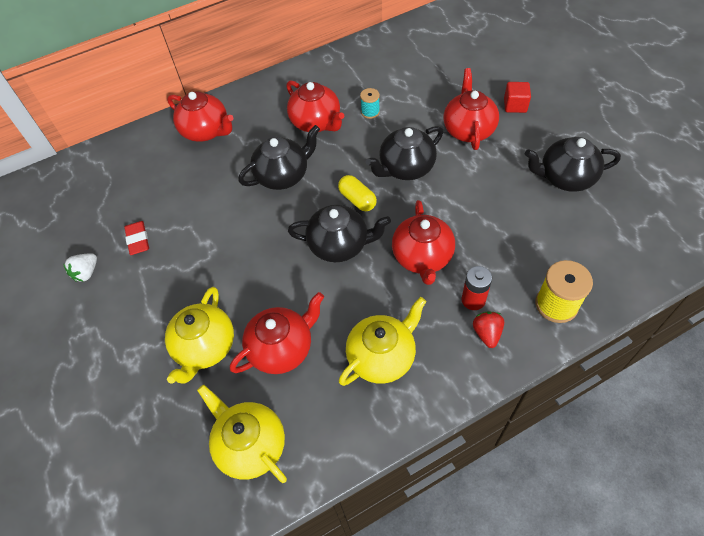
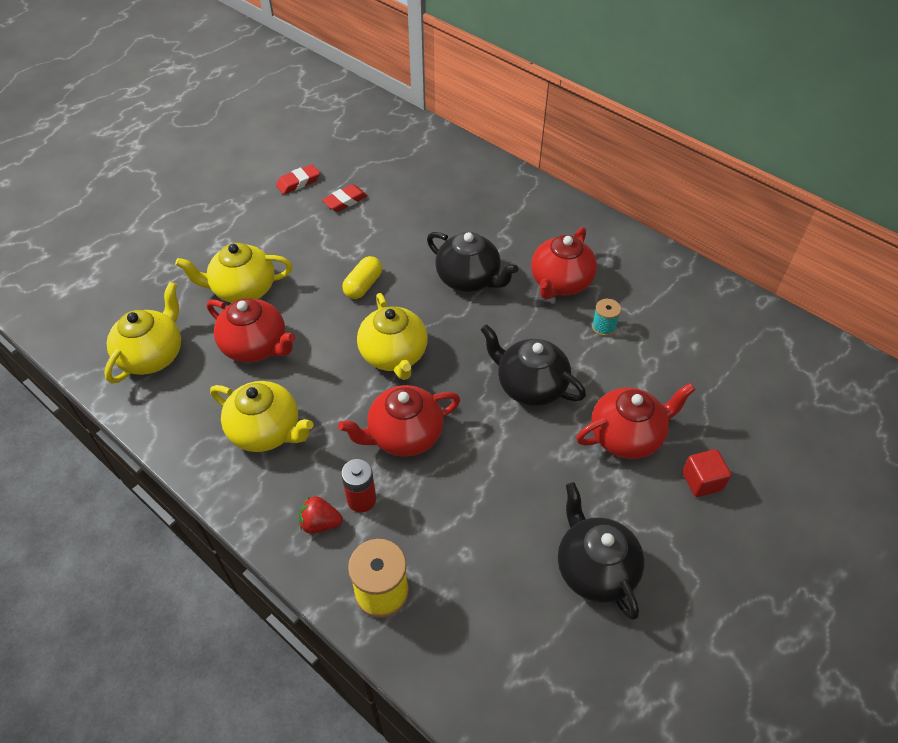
camera: 65 degrees right, 5 degrees down
(86, 273) = (298, 182): white strawberry -> red eraser
(206, 131) = (501, 198): red teapot -> none
(339, 245) = (394, 355): black teapot -> yellow teapot
(357, 199) = (463, 353): yellow capsule -> yellow capsule (363, 285)
(487, 333) = (320, 523): red strawberry -> red strawberry turned 150 degrees counterclockwise

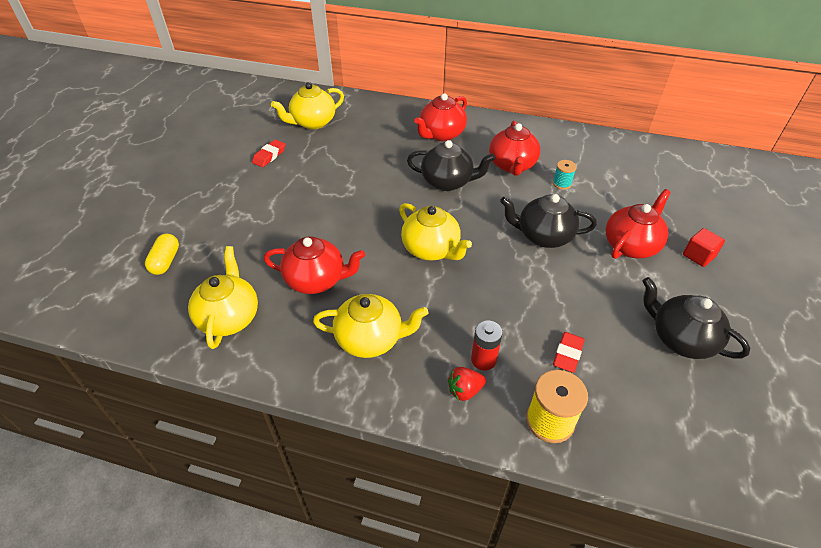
camera: 25 degrees left, 5 degrees down
(243, 289) = (276, 243): yellow teapot -> yellow teapot (312, 122)
(345, 201) = (316, 158): red eraser -> red eraser (568, 354)
(363, 285) = (372, 210): yellow capsule -> yellow capsule (165, 261)
(404, 435) = (480, 301): red teapot -> red teapot (441, 134)

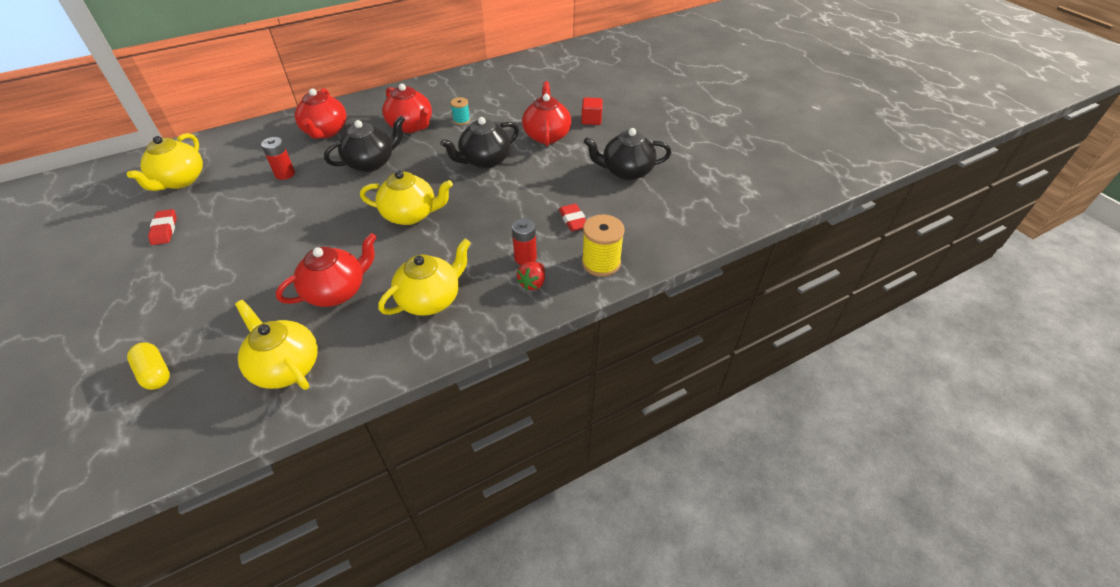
camera: 45 degrees left, 0 degrees up
(379, 155) = (285, 174): none -> red battery

